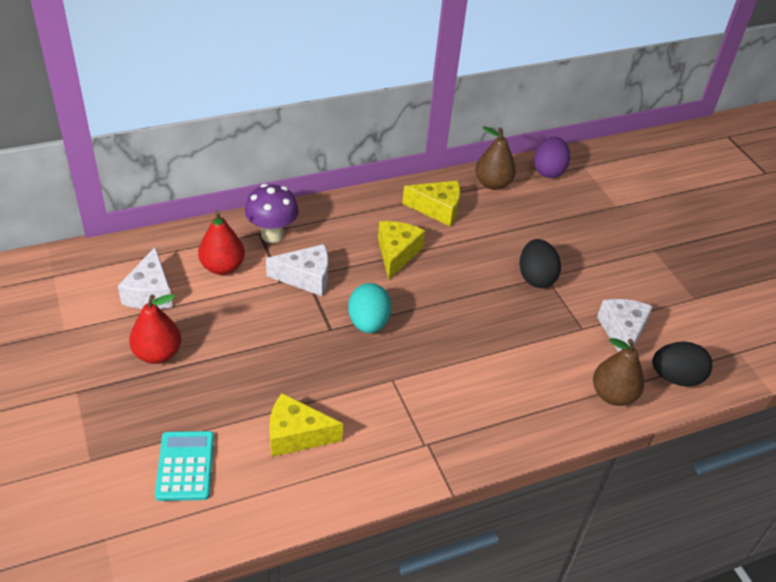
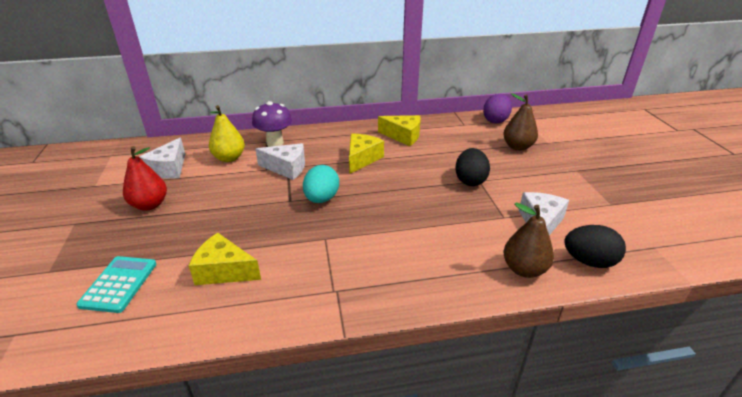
camera: 15 degrees right, 10 degrees down
(222, 267) = (229, 158): red pear -> yellow pear
(492, 184) = (450, 125): brown pear -> brown pear (517, 147)

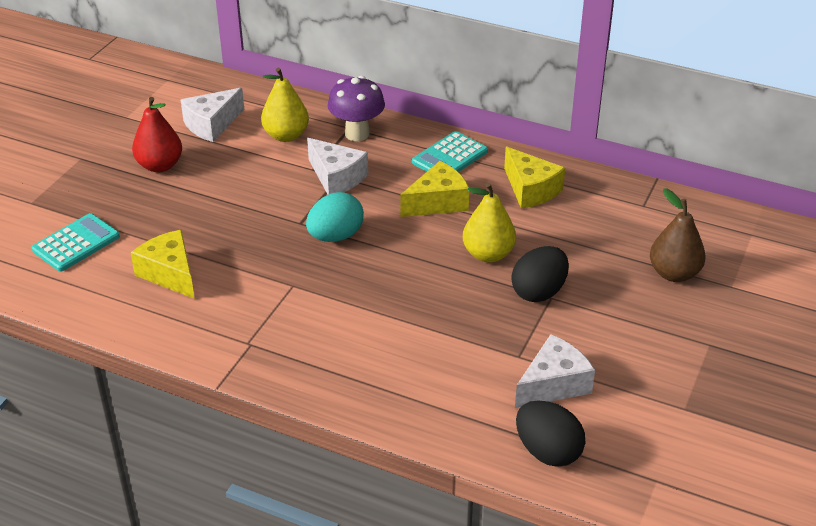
camera: 35 degrees right, 5 degrees up
(342, 136) = (449, 157): none -> turquoise calculator
(421, 173) = (488, 254): none -> yellow pear
(495, 120) = (701, 218): purple egg -> none
(524, 269) = (461, 421): brown pear -> none

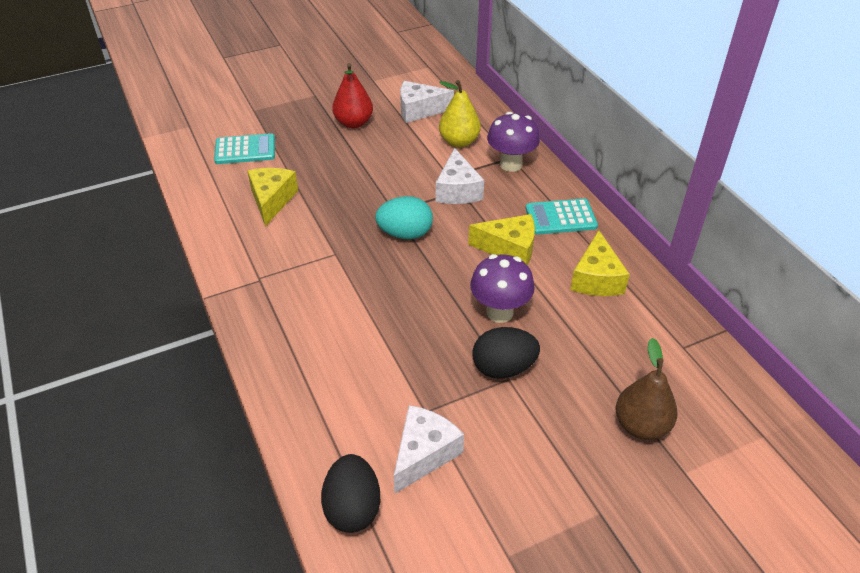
camera: 40 degrees right, 5 degrees up
(488, 254) = (499, 312): yellow pear -> purple mushroom
(553, 384) = (423, 454): white cheese -> white cheese turned 60 degrees counterclockwise

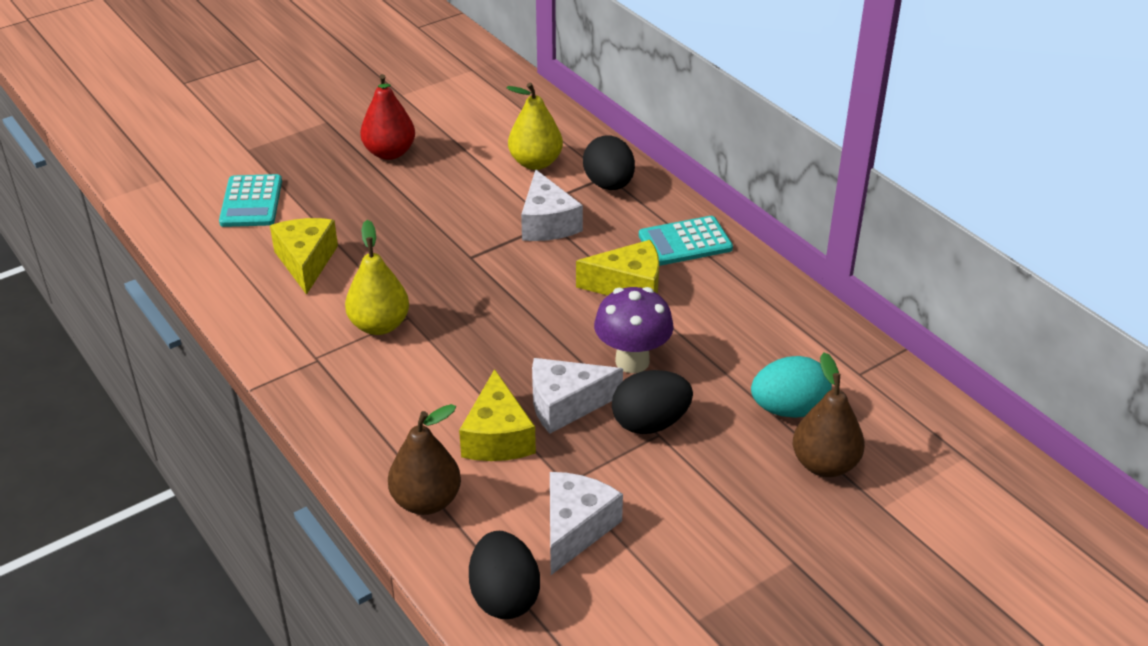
camera: 10 degrees left, 5 degrees down
(245, 150) = (251, 202): turquoise calculator -> turquoise calculator turned 105 degrees clockwise
(311, 411) = (426, 501): none -> brown pear
(312, 258) = (379, 325): none -> yellow pear
(405, 234) = (492, 283): turquoise egg -> turquoise egg (788, 409)
(419, 110) = (474, 128): white cheese -> white cheese (566, 404)
(511, 164) = (609, 184): purple mushroom -> black egg
(596, 278) = (742, 309): yellow cheese -> yellow cheese (497, 437)

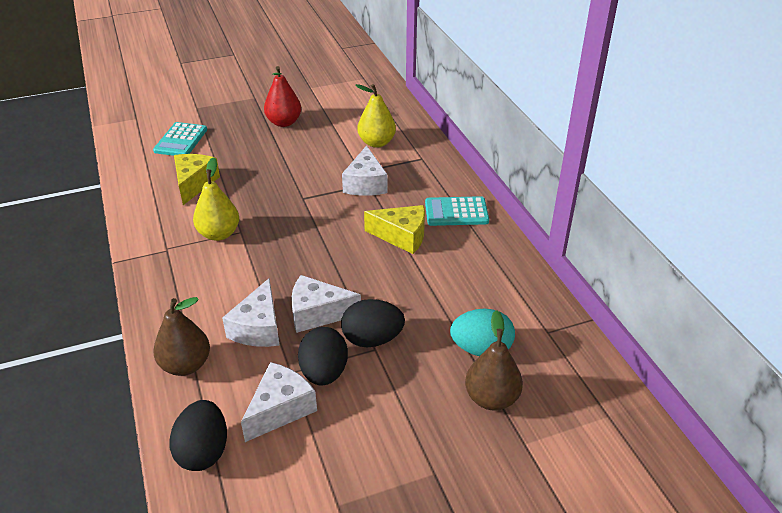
camera: 15 degrees right, 0 degrees up
(497, 437) = (258, 328): yellow cheese -> white cheese
(609, 184) = (420, 164): black egg -> black egg (324, 372)
(632, 361) = (380, 291): purple mushroom -> none

